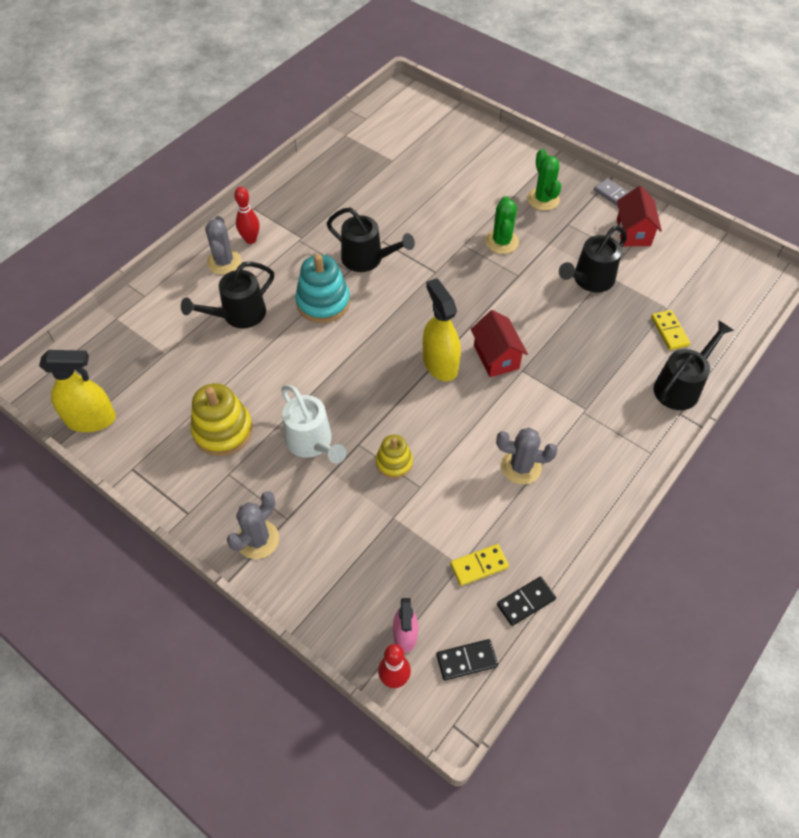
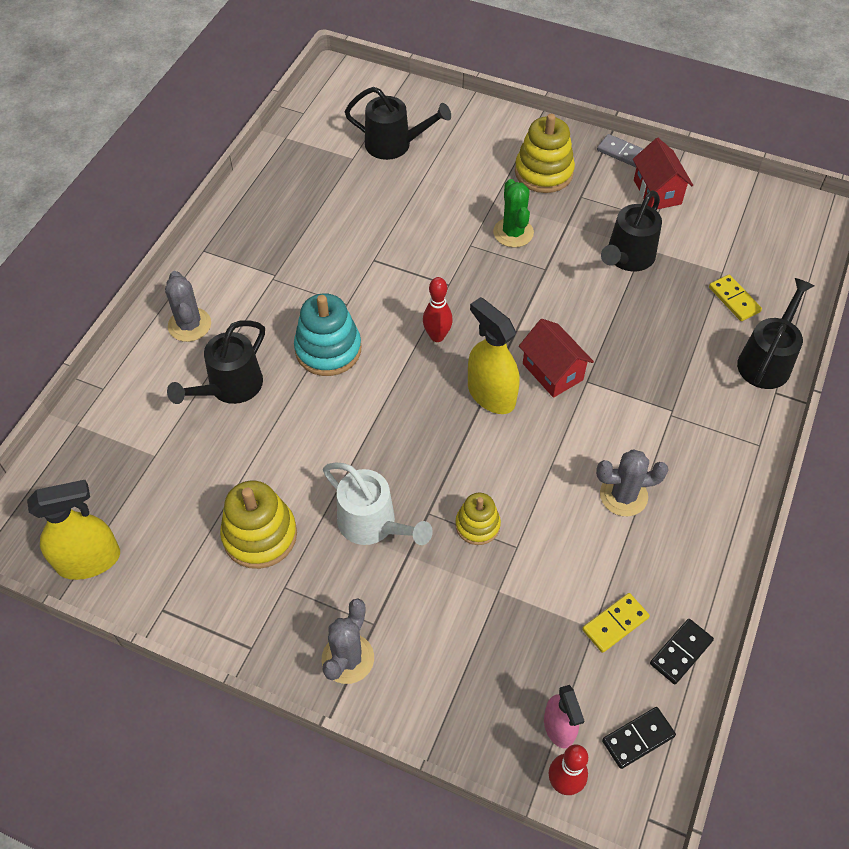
camera: 15 degrees left, 0 degrees up
(250, 240) = (213, 290): red bowling pin -> red bowling pin (437, 336)
(367, 259) = (364, 285): black watering can -> black watering can (395, 145)
(543, 199) = (543, 172): green cactus -> yellow stacking toy

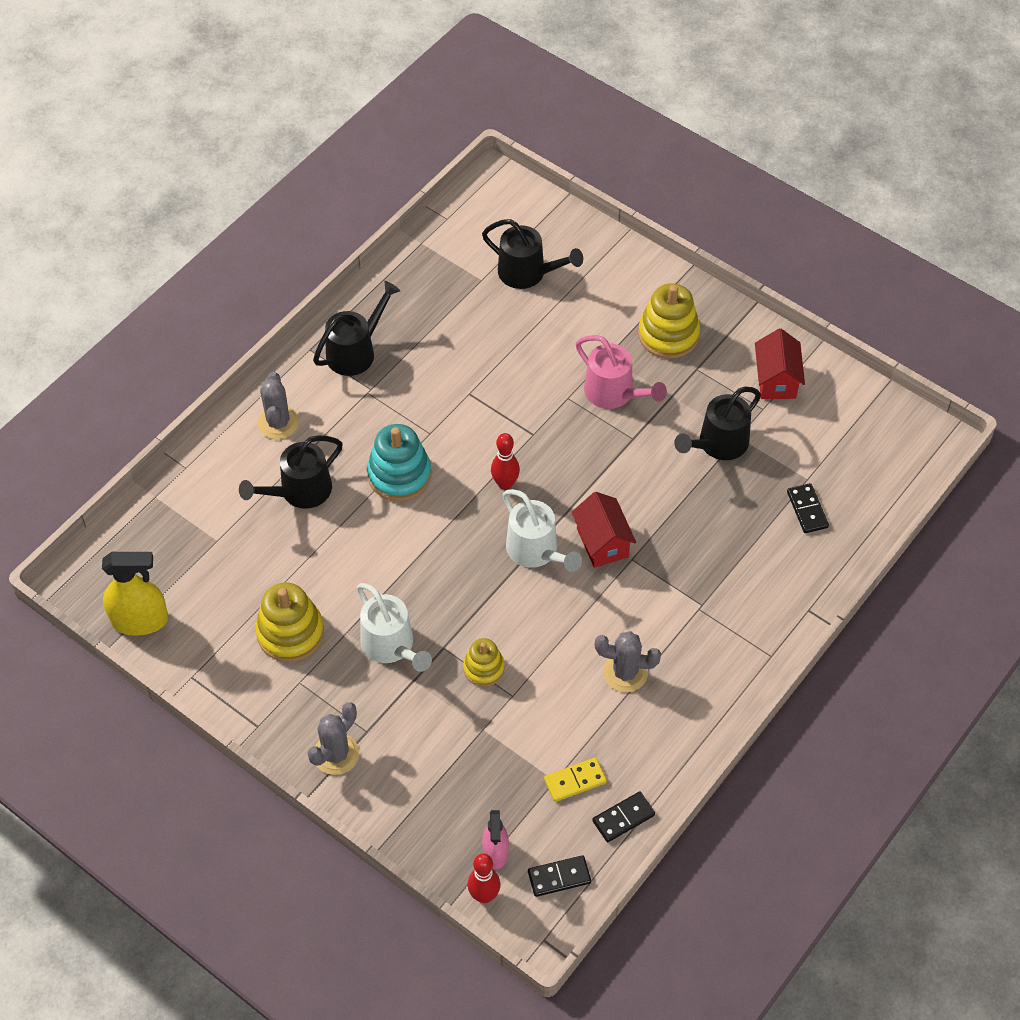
camera: 15 degrees right, 0 degrees up
(491, 394) = (537, 551): yellow spray bottle -> white watering can
(513, 233) = (614, 394): green cactus -> pink watering can
(622, 153) = (757, 329): grey domino -> none
(734, 299) = (807, 510): yellow domino -> black domino
(767, 360) = (813, 577): black watering can -> black watering can (356, 351)

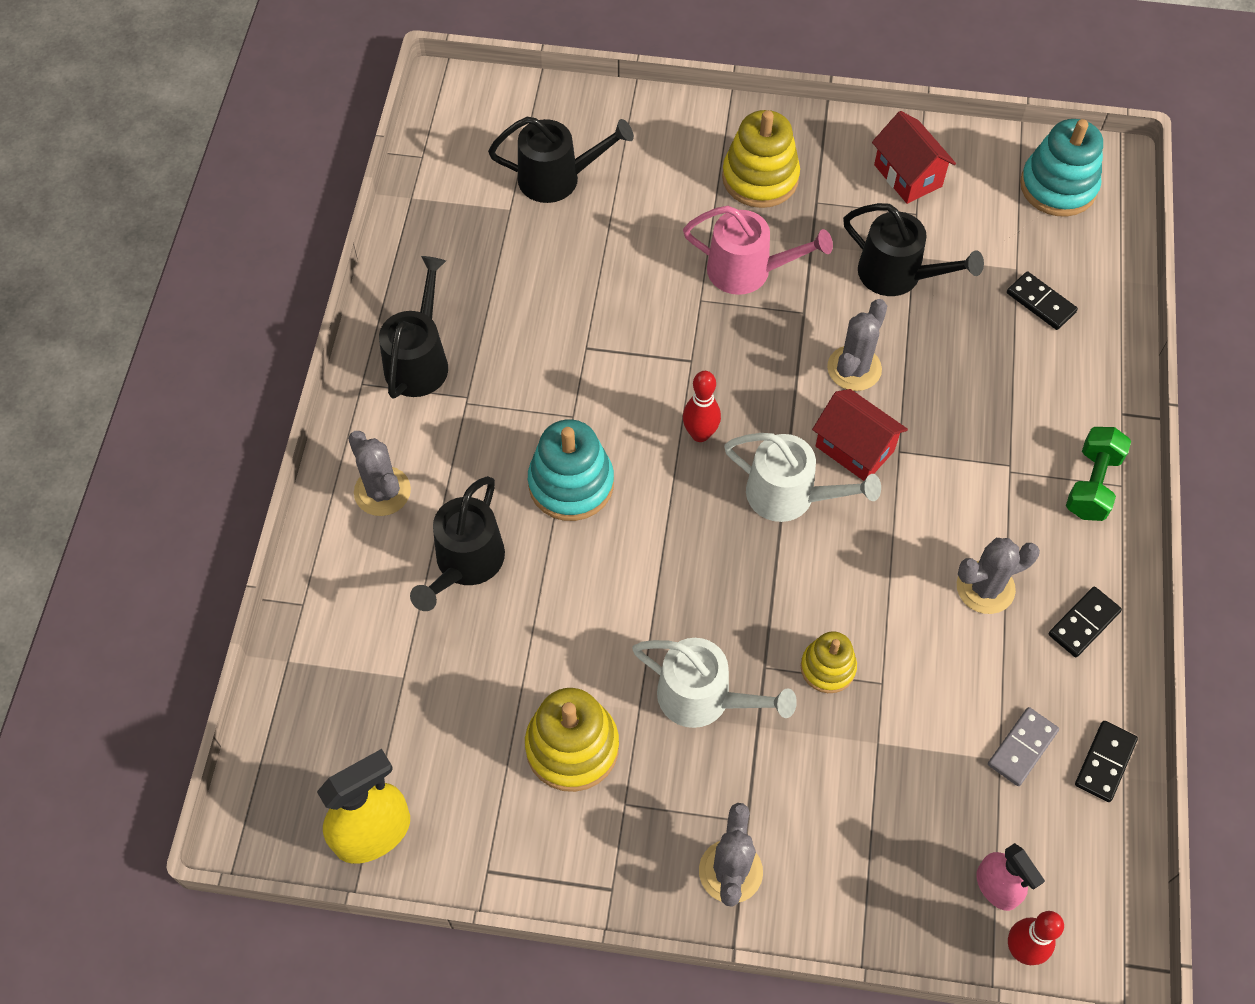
camera: 30 degrees left, 5 degrees up
(559, 877) = (1087, 876): black domino -> black domino (1083, 623)
(575, 781) = (1022, 748): yellow domino -> grey domino
(640, 491) = (854, 368): none -> grey cactus
(718, 444) = (898, 275): black watering can -> black watering can turned 75 degrees counterclockwise
(750, 645) = (1092, 484): none -> green dumbbell
(882, 437) = (1058, 186): none -> turquoise stacking toy

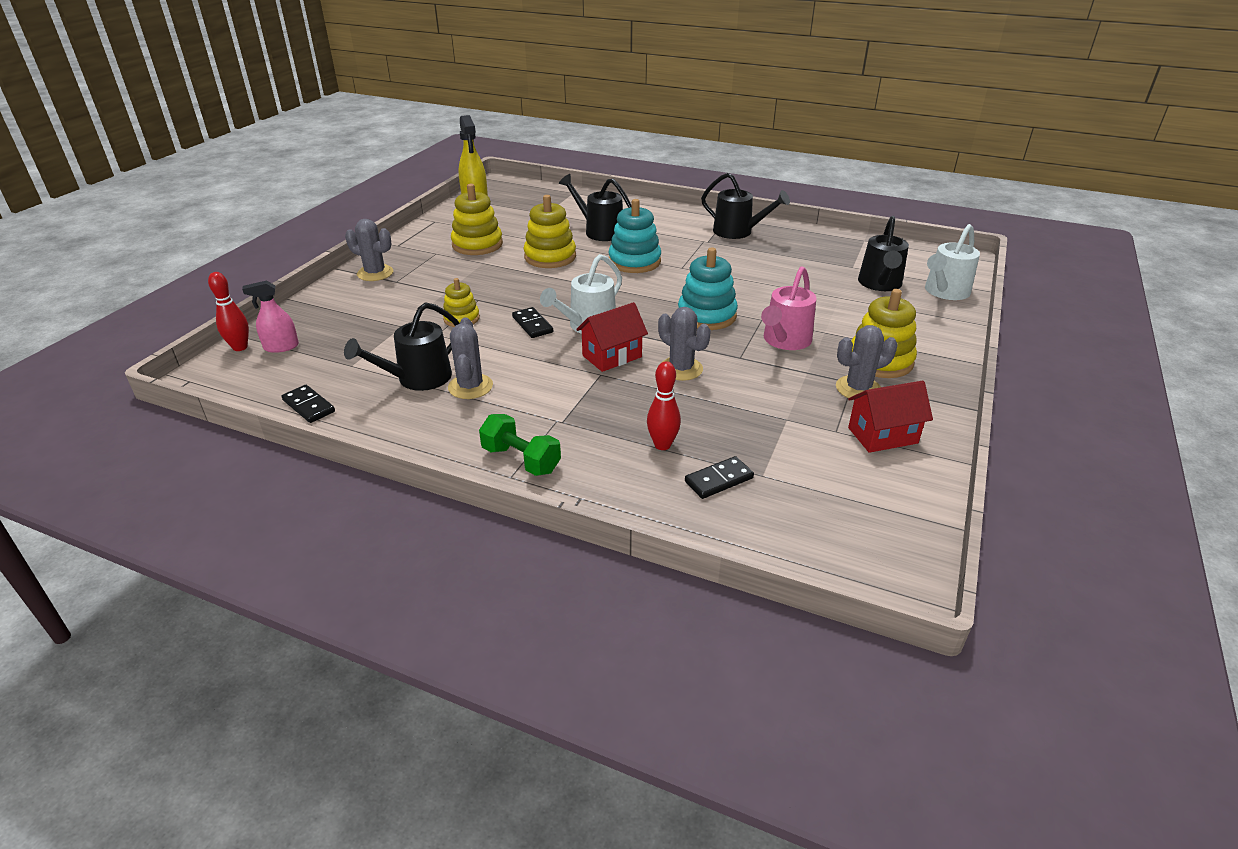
camera: 105 degrees right, 25 degrees down
(382, 491) = (655, 217): grey cactus -> grey cactus (858, 388)
(588, 611) = (550, 257): none -> yellow stacking toy
(700, 434) = (650, 303): red bowling pin -> red bowling pin (662, 445)
(704, 698) = (474, 280): white watering can -> white watering can (944, 292)
(898, 275) = (767, 407): black watering can -> black watering can (417, 379)
(1022, 748) = (350, 375): grey domino -> none
(1058, 186) = (866, 531): turquoise stacking toy -> turquoise stacking toy (706, 315)
(1083, 623) = (411, 423): black domino -> black domino (532, 325)

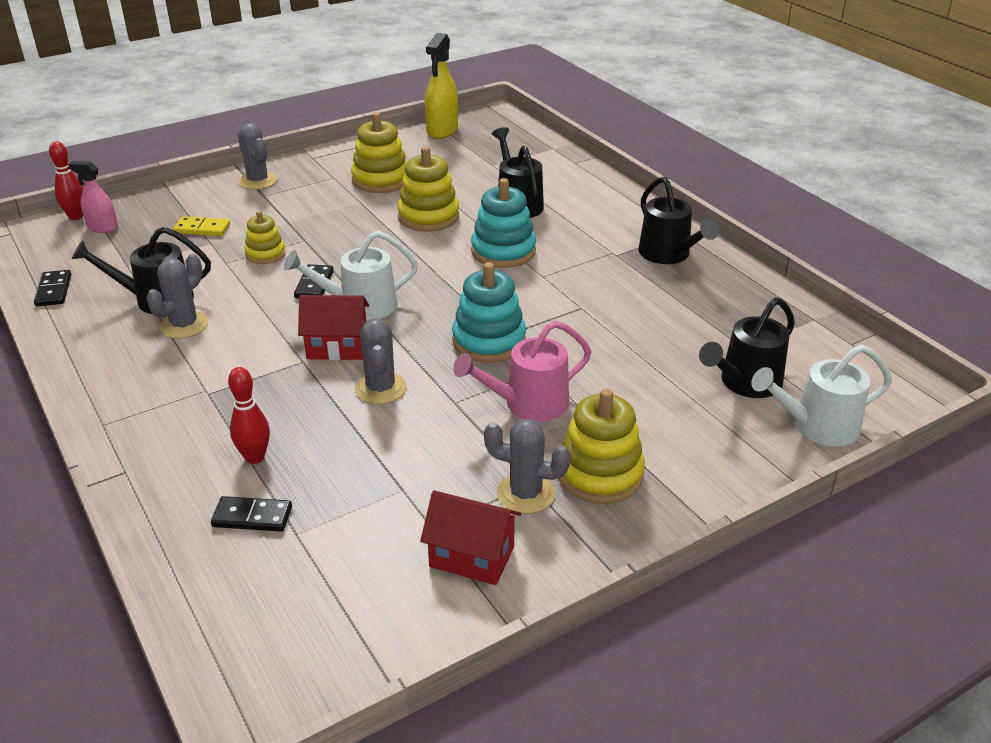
camera: 35 degrees right, 0 degrees up
(379, 319) = (202, 229): none -> yellow domino
(521, 460) = (130, 413): green dumbbell -> none

